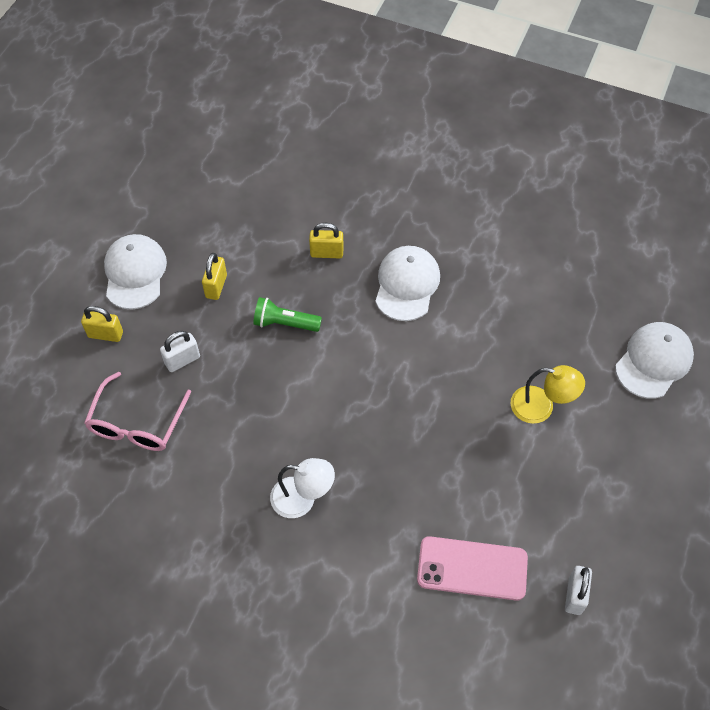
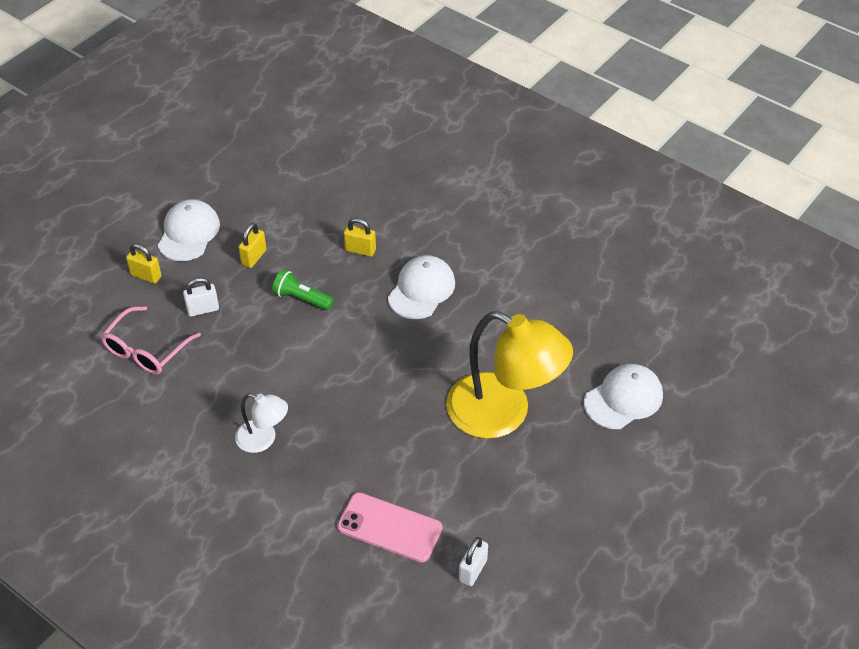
camera: 15 degrees right, 10 degrees down
(541, 407) = (503, 413): yellow lamp -> yellow lamp, size x2.06

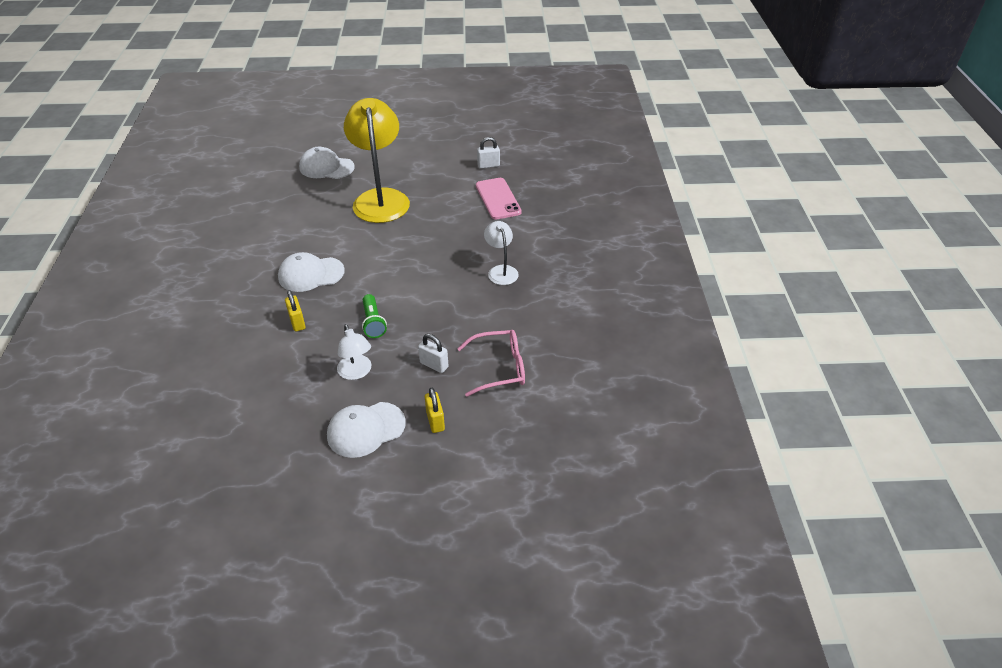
camera: 130 degrees left, 5 degrees down
(254, 257) = (356, 372): yellow padlock -> white lamp

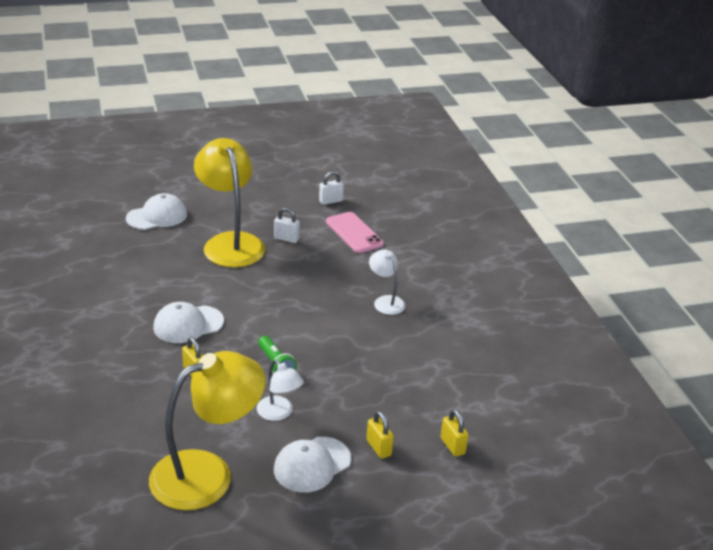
camera: 15 degrees left, 10 degrees down
(267, 424) = (207, 473): none -> yellow lamp
(326, 167) = (157, 216): white cap -> white cap turned 150 degrees clockwise
(434, 365) = (355, 397): white padlock -> white padlock (286, 239)
(498, 368) = (421, 392): pink glasses -> none
(508, 429) = (452, 446): none -> yellow padlock

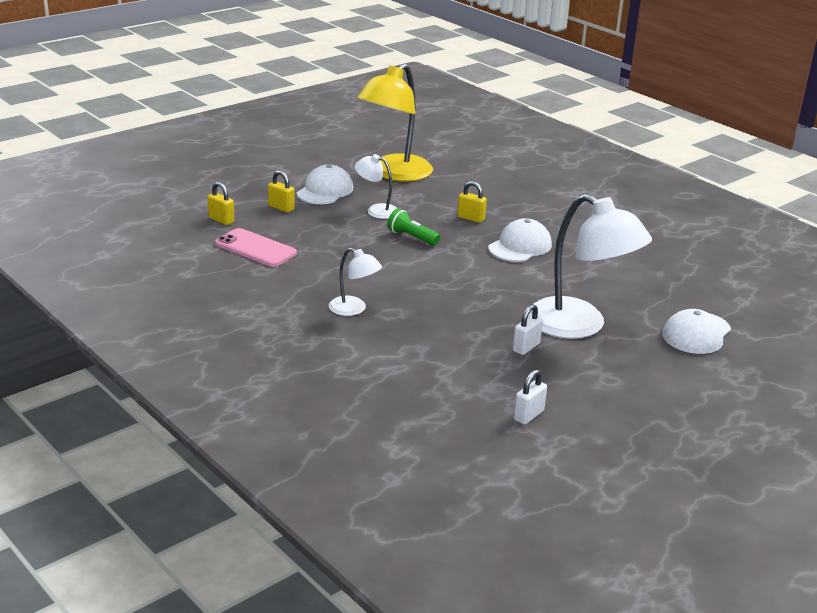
camera: 155 degrees right, 5 degrees down
(230, 243) = (579, 326): yellow lamp -> white lamp
(286, 239) = (526, 347): white padlock -> white padlock turned 45 degrees counterclockwise
(354, 233) = (455, 377): pink phone -> pink phone (255, 248)

